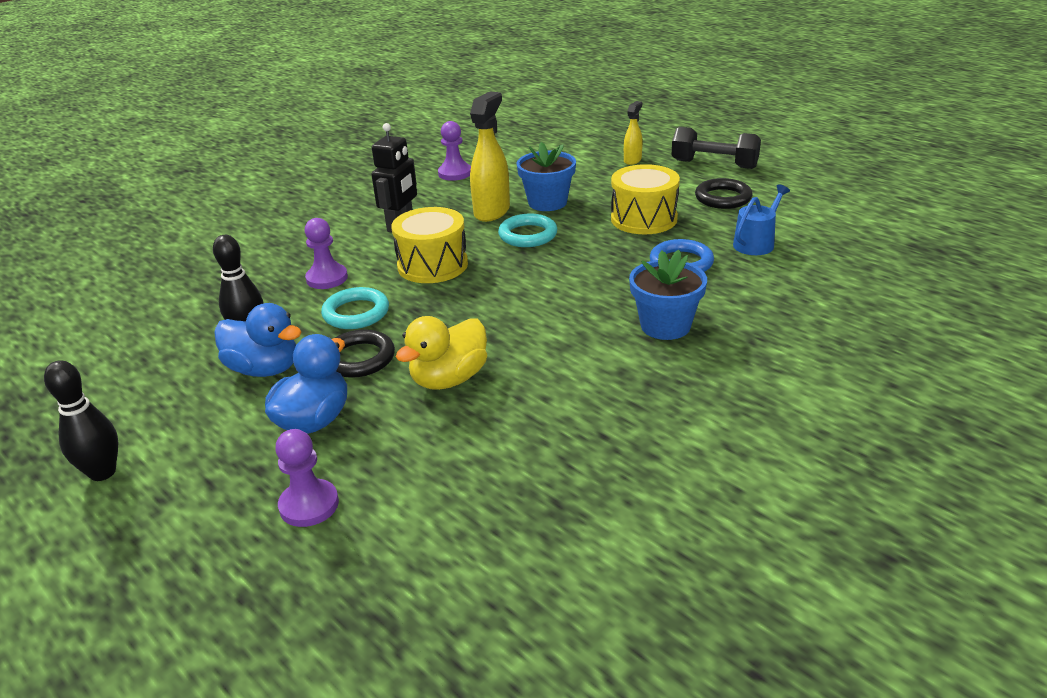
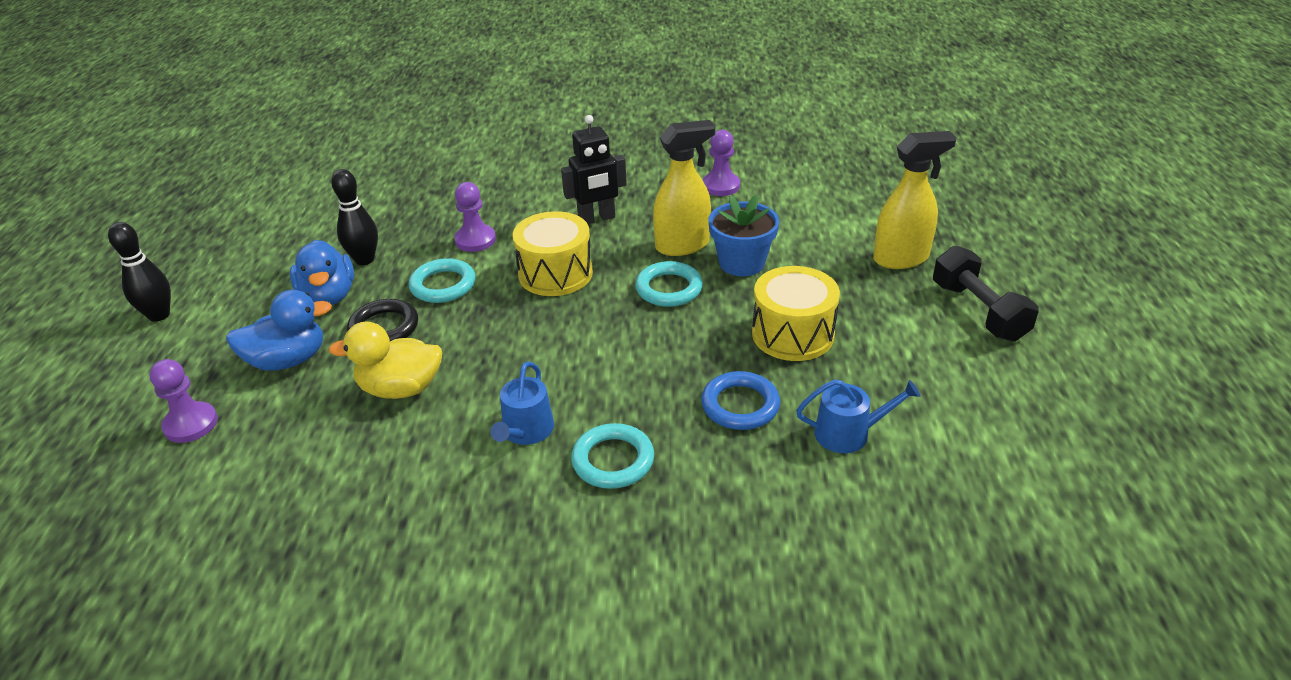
camera: 45 degrees right, 5 degrees up
(585, 346) = (526, 432): none -> blue watering can
(632, 160) = (901, 258): yellow spray bottle -> yellow spray bottle, size x1.83
(665, 326) = (613, 460): blue flower pot -> turquoise ring
(723, 198) = (912, 358): black ring -> none

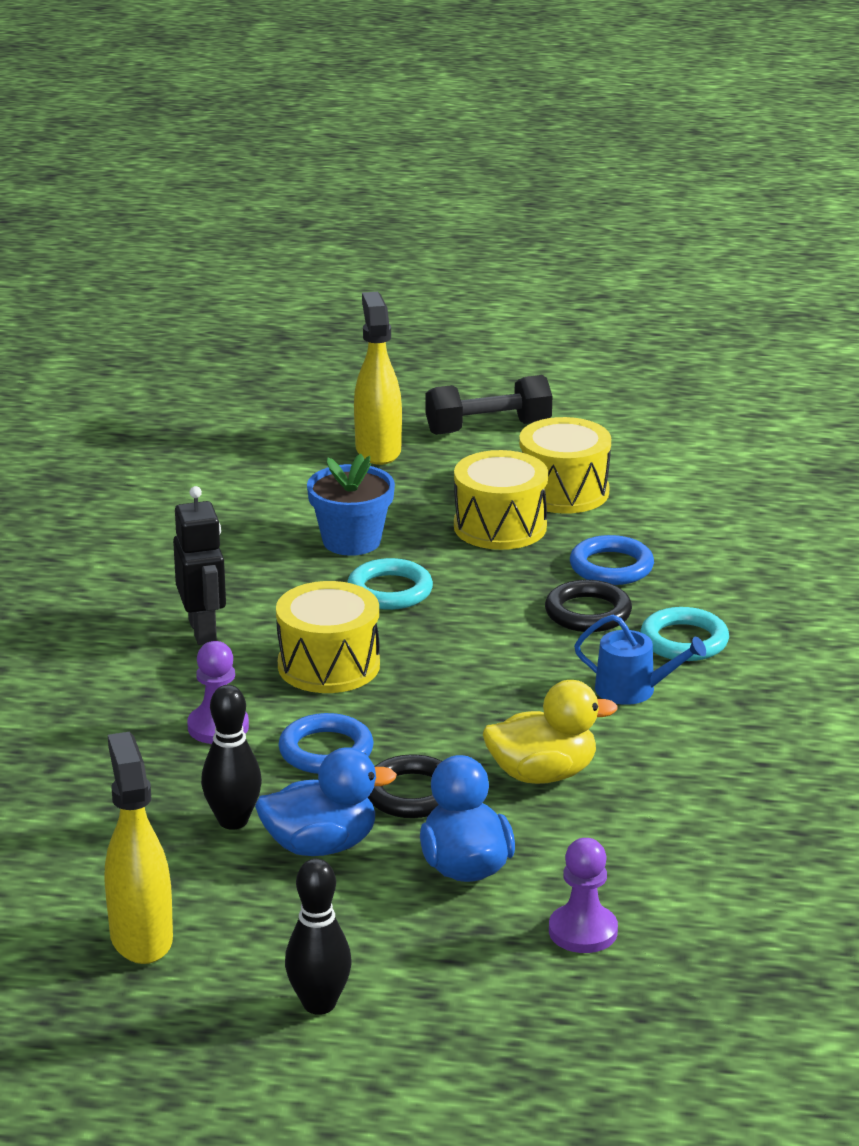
camera: 85 degrees left, 10 degrees down
(401, 388) = (542, 774): yellow duck -> yellow duck turned 105 degrees counterclockwise
(443, 285) = (326, 751): turquoise ring -> blue ring
(654, 396) = (588, 613): none -> black ring
(683, 245) = (297, 575): yellow spray bottle -> yellow spray bottle (141, 938)
(720, 186) = (160, 538): purple pawn -> none
(849, 433) = (661, 518): blue watering can -> none
(874, 366) = (563, 492): none -> yellow drum

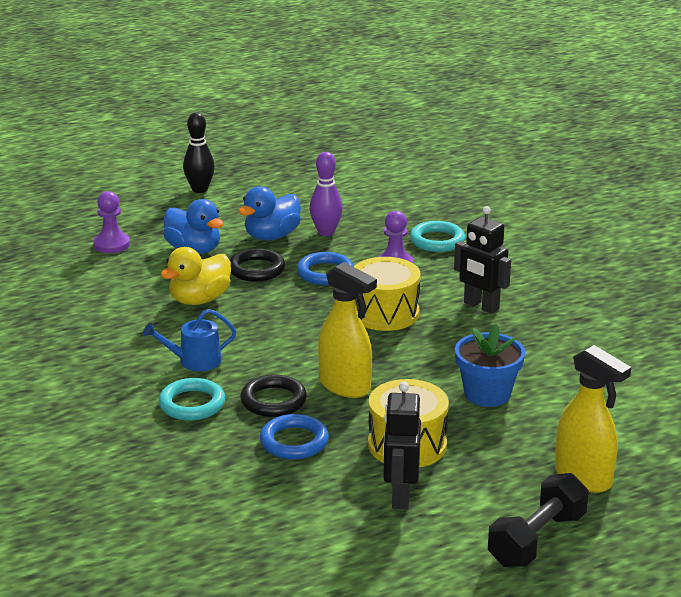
camera: 145 degrees right, 0 degrees up
(141, 938) = (302, 185): yellow spray bottle -> yellow spray bottle (345, 386)
(233, 821) = (326, 232): black bowling pin -> purple bowling pin
(390, 591) = (414, 369): turquoise ring -> turquoise ring (437, 241)
(563, 492) = (400, 496): yellow drum -> black robot

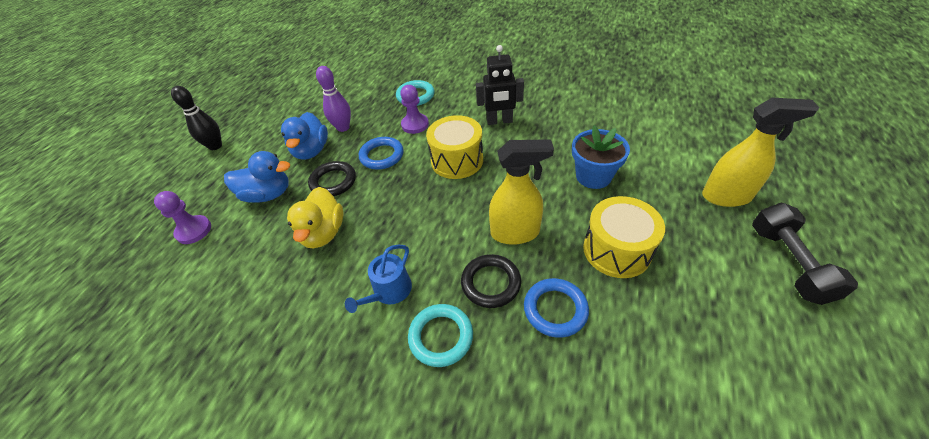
camera: 40 degrees left, 20 degrees up
(400, 496) = (680, 298): black robot -> none

